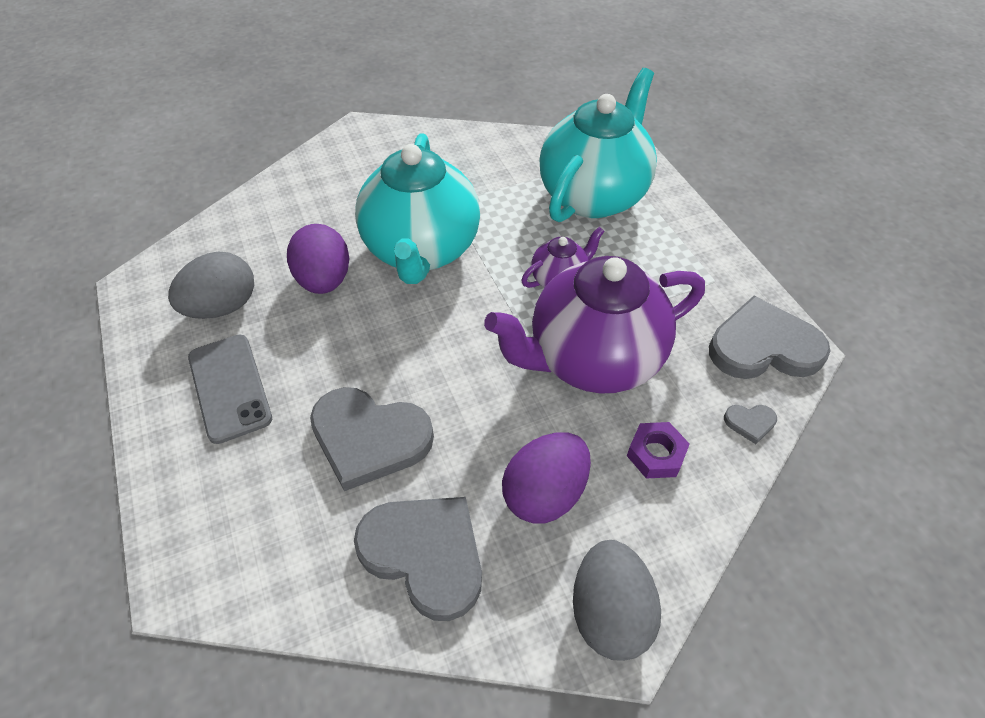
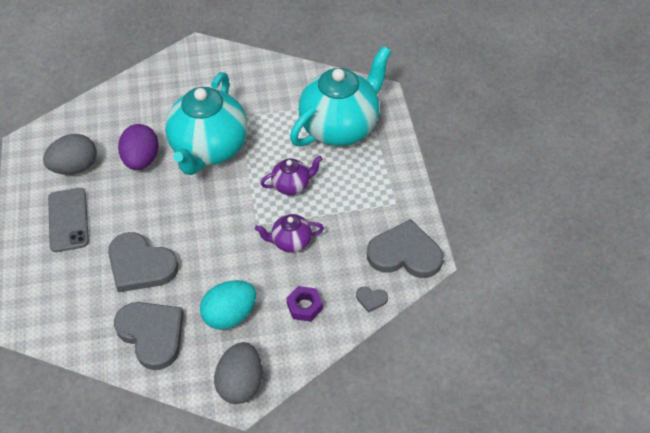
camera: 15 degrees right, 0 degrees up
(544, 493) = (230, 315): purple egg -> turquoise egg
(592, 359) = (291, 242): purple teapot -> purple teapot, size x0.46

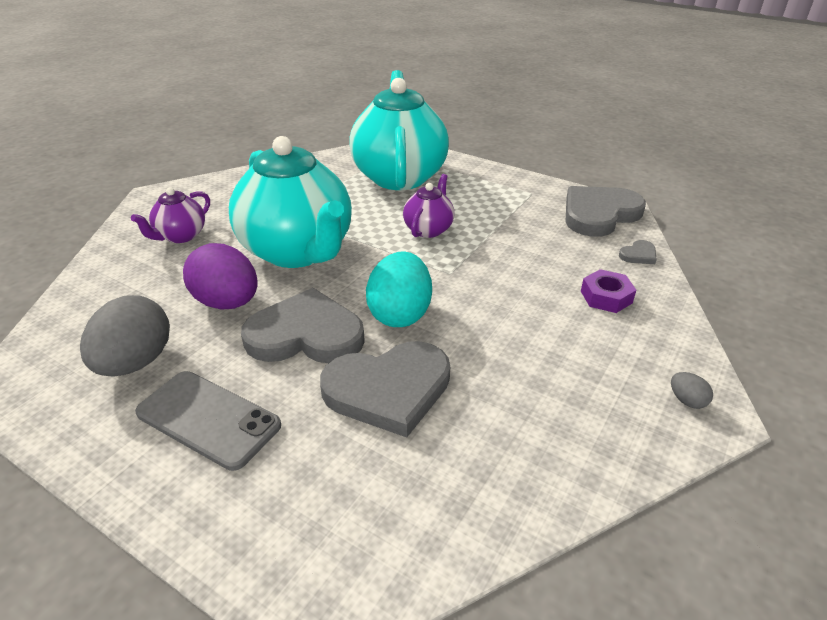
camera: 50 degrees left, 15 degrees down
(152, 334) = (523, 442): grey heart -> grey heart (305, 334)
(230, 315) = (563, 355): turquoise egg -> turquoise egg (400, 314)
(241, 384) = (686, 401): grey egg -> grey egg, size x0.42
(291, 242) = (503, 264): purple teapot -> purple teapot (180, 236)

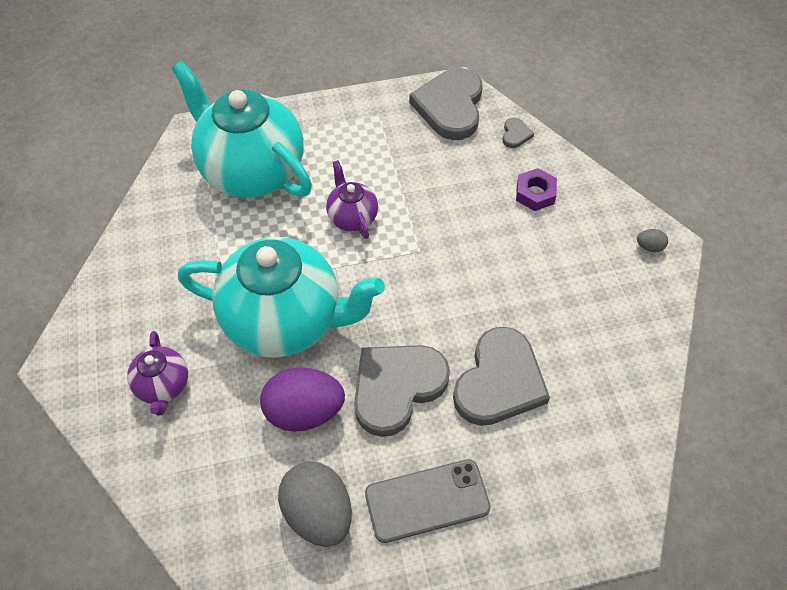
camera: 45 degrees left, 20 degrees up
(400, 314) = (433, 316): turquoise egg -> none

